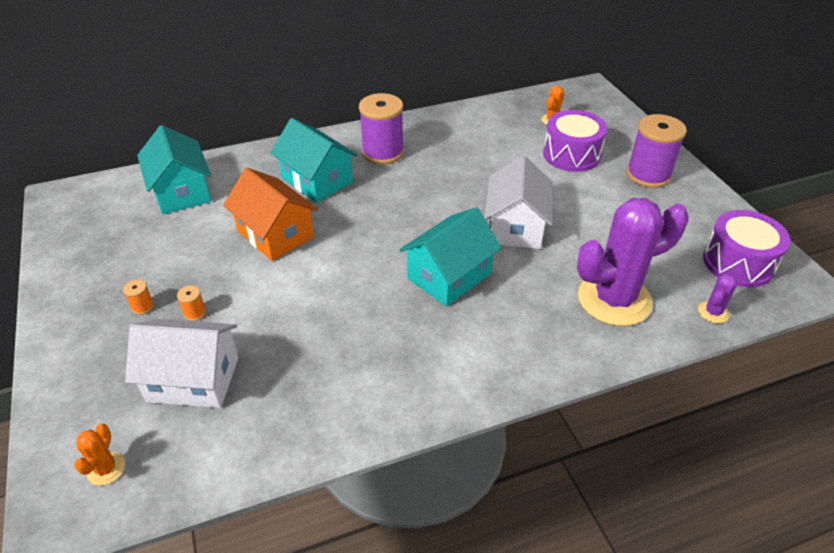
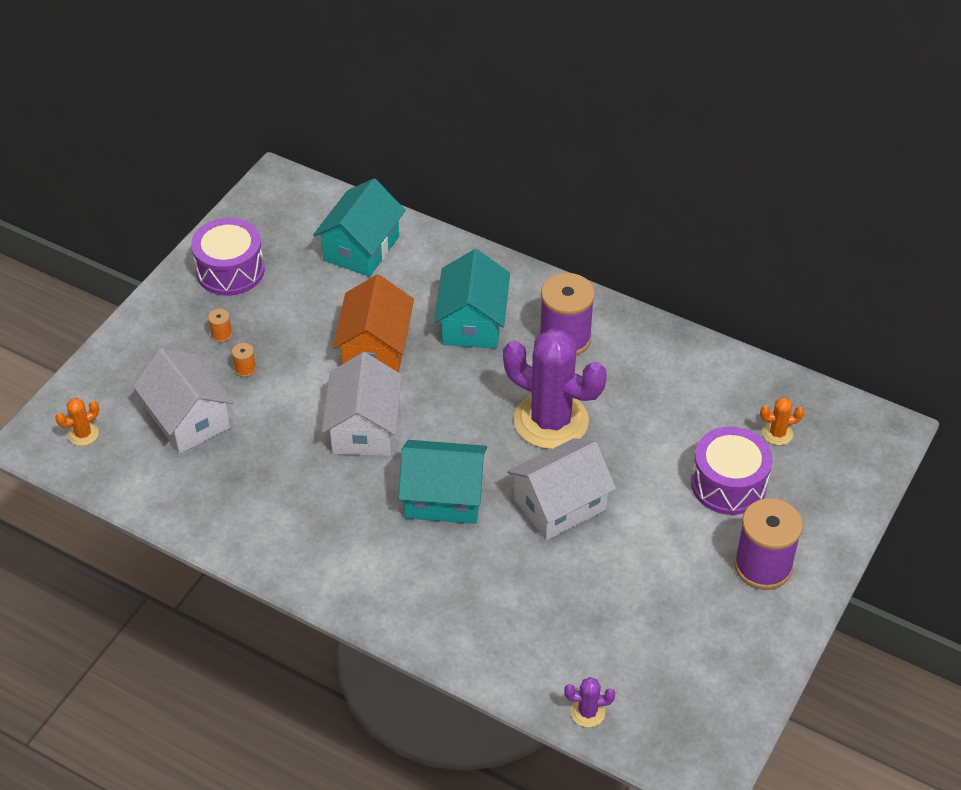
camera: 50 degrees right, 5 degrees up
(338, 280) = (364, 428): none -> white house
(614, 299) = (531, 630): purple cactus -> purple cactus (551, 421)
(738, 263) = (685, 704): purple drum -> purple drum (230, 270)

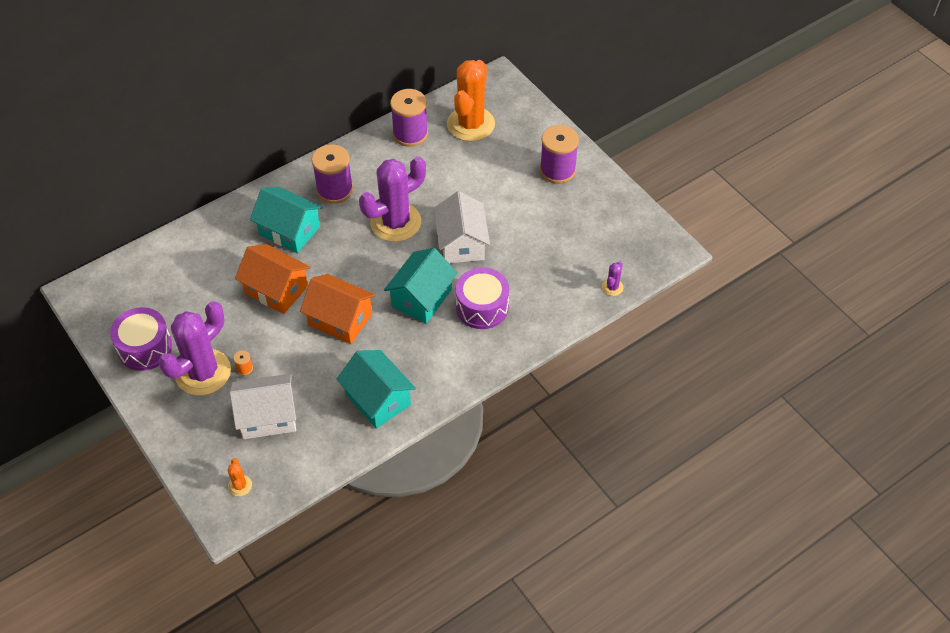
camera: 65 degrees left, 5 degrees up
(221, 334) = (203, 372): orange spool -> purple cactus
(361, 248) = (180, 265): turquoise house -> turquoise house (378, 399)
(364, 428) = (340, 319): white house -> orange house
(712, 375) = (410, 134): none -> purple spool
(728, 484) = (493, 161): purple drum -> purple drum (482, 307)
(777, 433) = (470, 124): orange cactus -> orange cactus, size x2.46

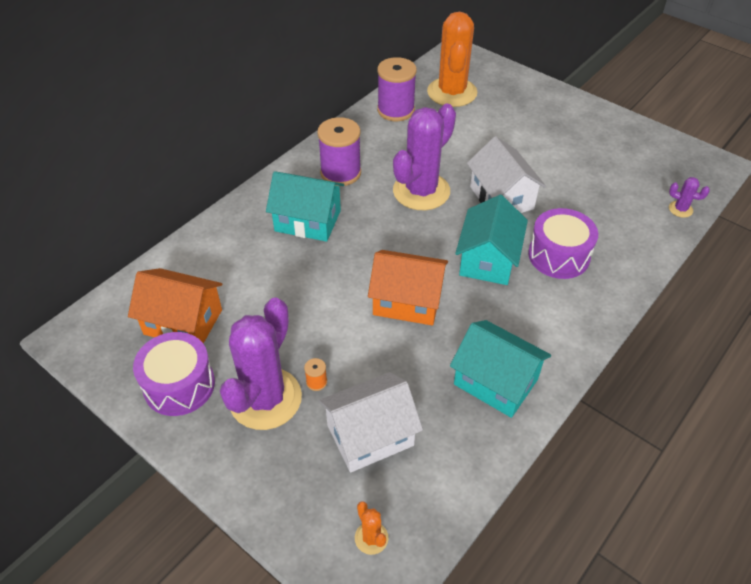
camera: 15 degrees left, 5 degrees down
(276, 289) = (318, 284): orange house -> orange house (183, 322)
(557, 170) = (559, 116): purple spool -> none
(612, 287) = (680, 209): purple cactus -> purple cactus turned 75 degrees counterclockwise

